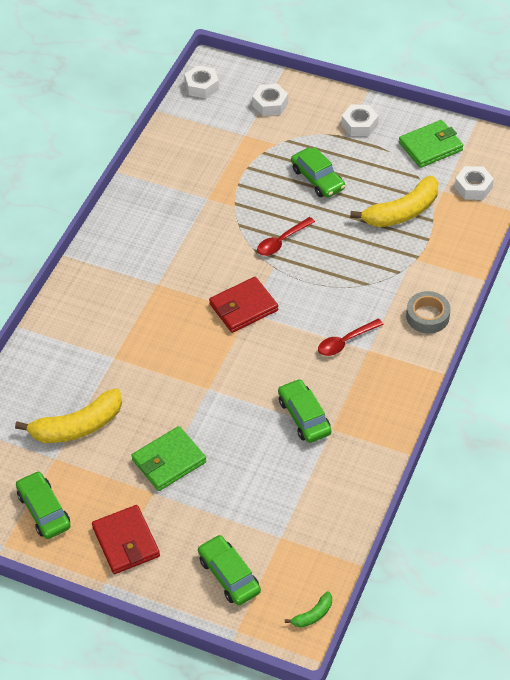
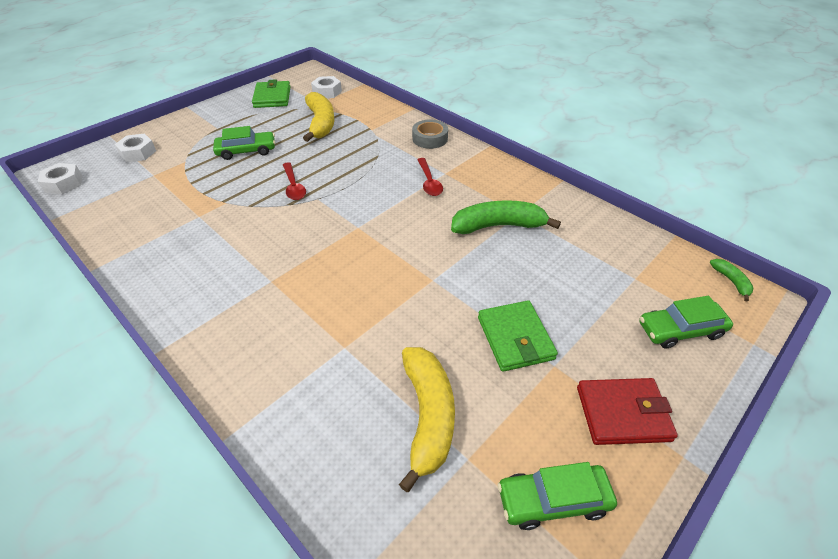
camera: 70 degrees left, 5 degrees down
(243, 307) = (349, 229): red wallet -> none
(304, 416) = (498, 226): green car -> green banana
(359, 125) = (215, 119): white nut -> none

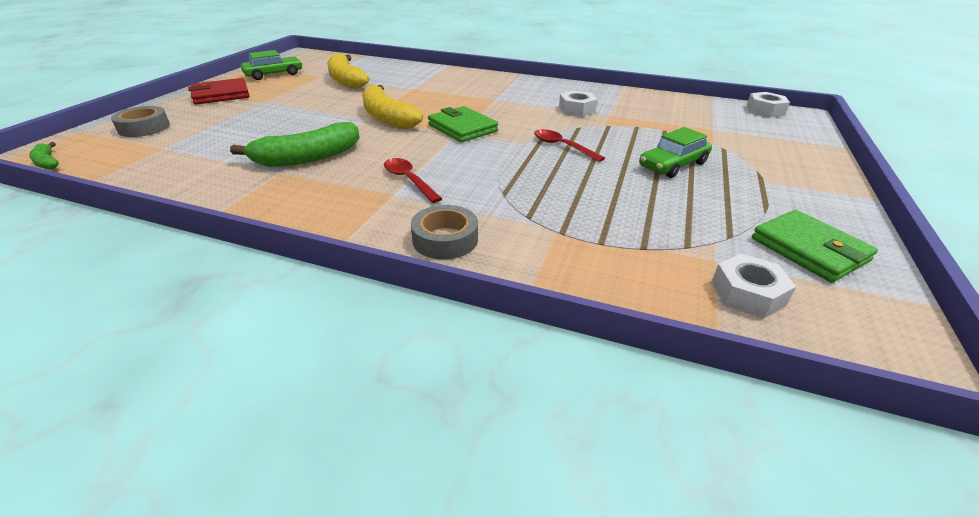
camera: 155 degrees right, 10 degrees down
(138, 153) = (774, 140): white nut -> white nut (576, 110)
(321, 123) = (647, 221): yellow banana -> yellow banana (387, 117)
(515, 338) = (291, 106): green wallet -> green wallet (462, 128)
(680, 330) = (144, 128): green car -> grey tape

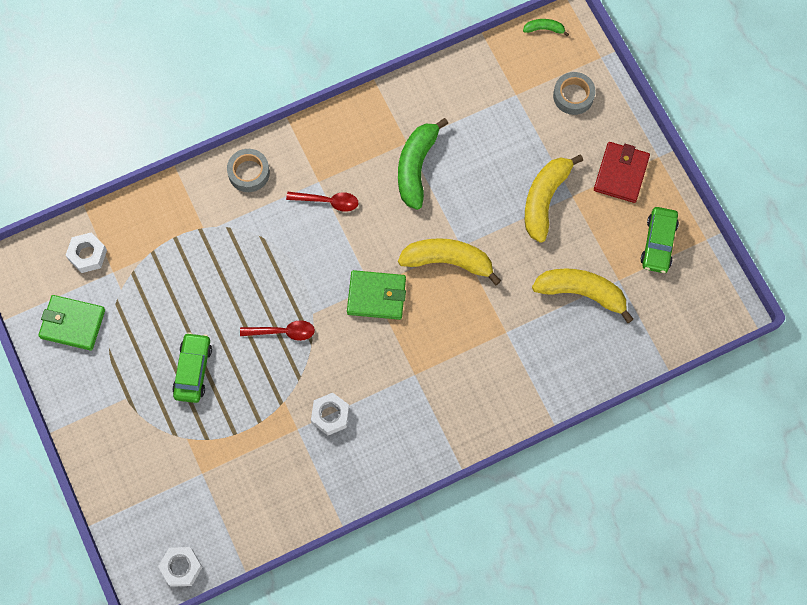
camera: 135 degrees right, 35 degrees up
(278, 107) = (544, 199): none -> yellow banana

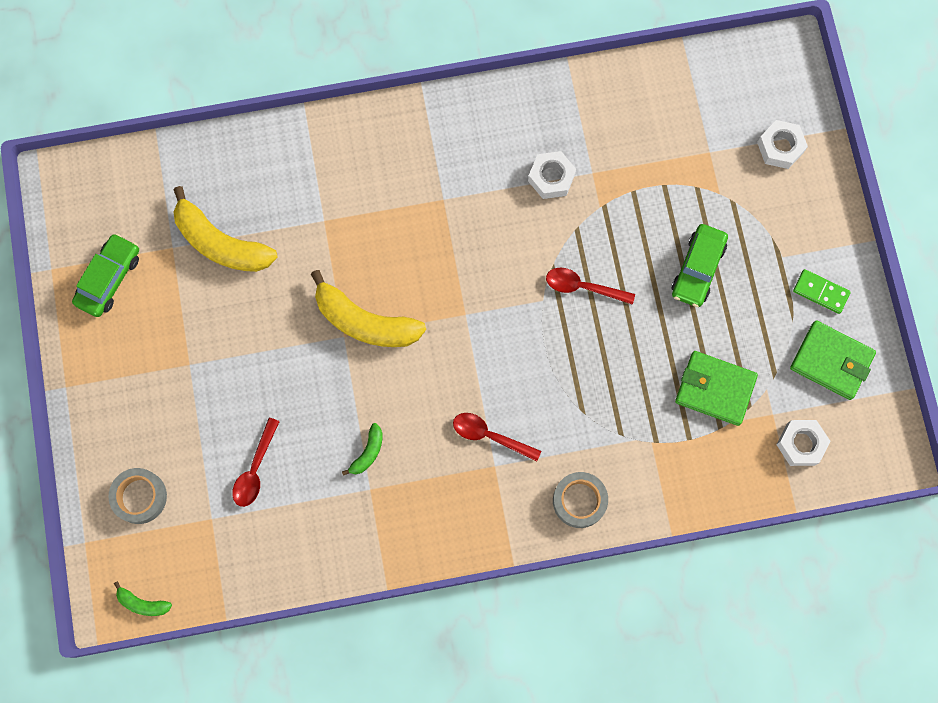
camera: 165 degrees left, 5 degrees up
(89, 377) = (820, 292): none -> green domino
(181, 567) = (751, 60): white nut -> white nut (780, 147)
(376, 296) = (462, 301): green wallet -> green wallet (715, 389)
(416, 167) = (368, 452): green banana -> green banana, size x0.47
(496, 135) = (255, 469): none -> red spoon
(544, 199) = (224, 368): yellow banana -> none
(621, 173) = (119, 377): red wallet -> none

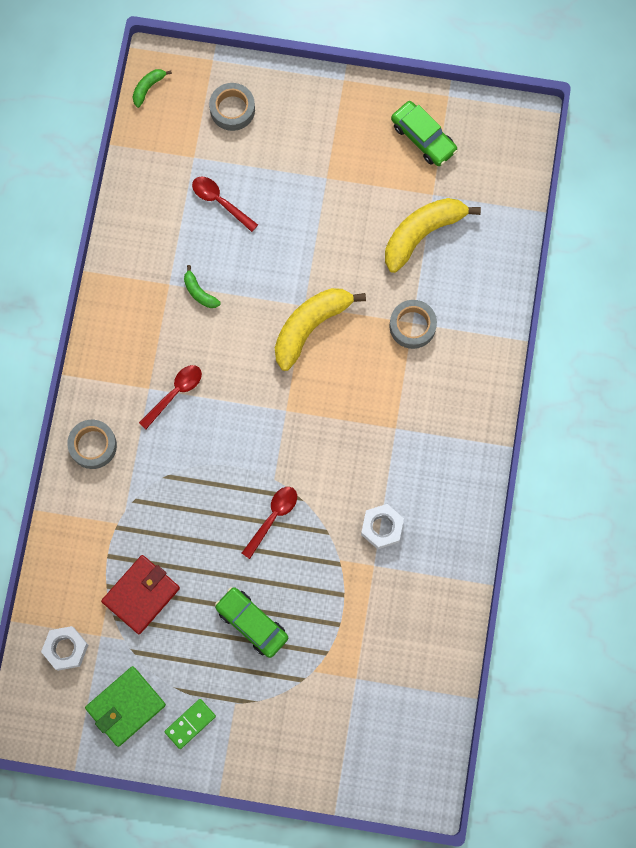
camera: 110 degrees right, 0 degrees up
(327, 219) = (412, 326): none -> grey tape
(715, 389) = (141, 595): green wallet -> red wallet
(780, 147) = (337, 745): white nut -> none

